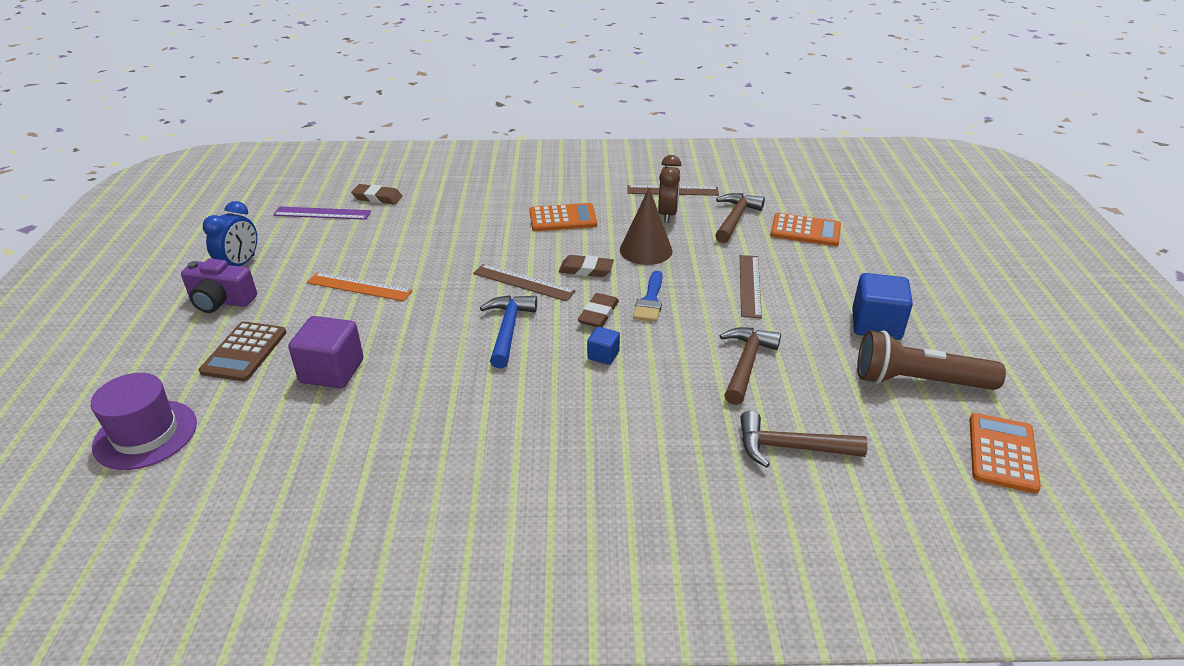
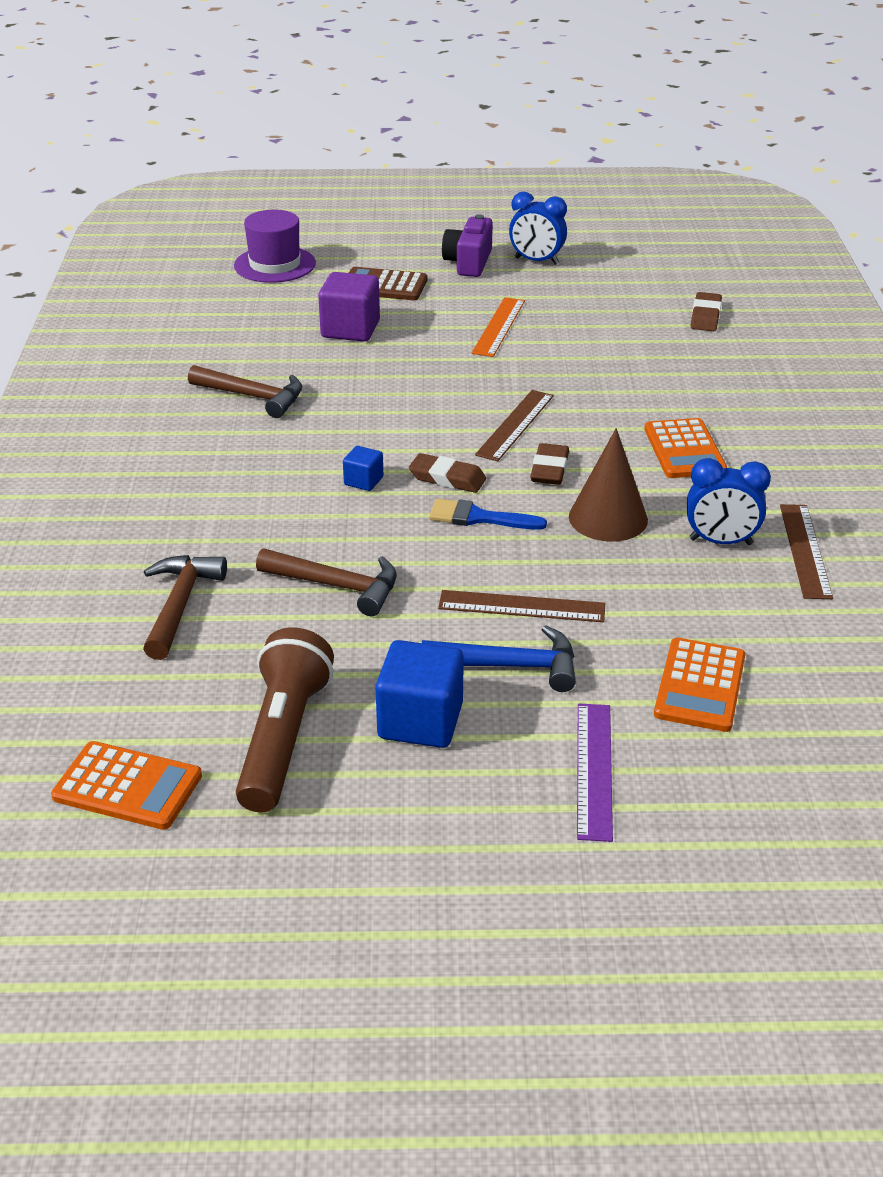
camera: 90 degrees right, 0 degrees up
(322, 213) = (656, 288): purple ruler -> purple ruler (594, 770)
(508, 329) = (416, 419): blue hammer -> blue hammer (511, 666)
(667, 214) = (720, 542): brown clock -> blue clock
(735, 219) = (724, 610): brown hammer -> brown hammer (253, 397)

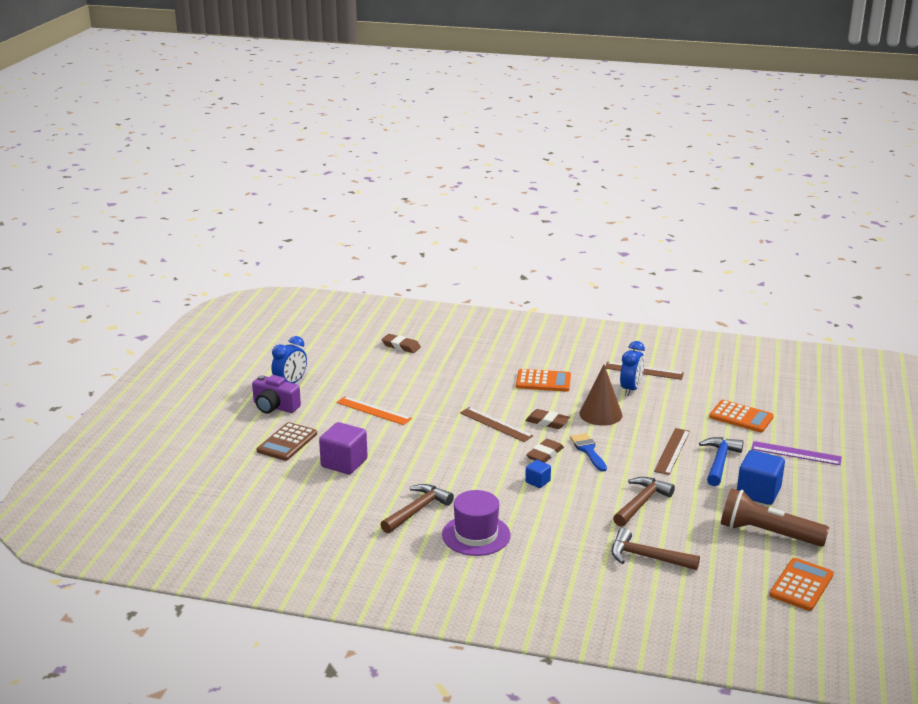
camera: 75 degrees left, 10 degrees down
(275, 264) = (220, 482): purple hat -> purple hat (476, 535)
(478, 517) = (588, 450): blue brush -> blue brush turned 135 degrees clockwise

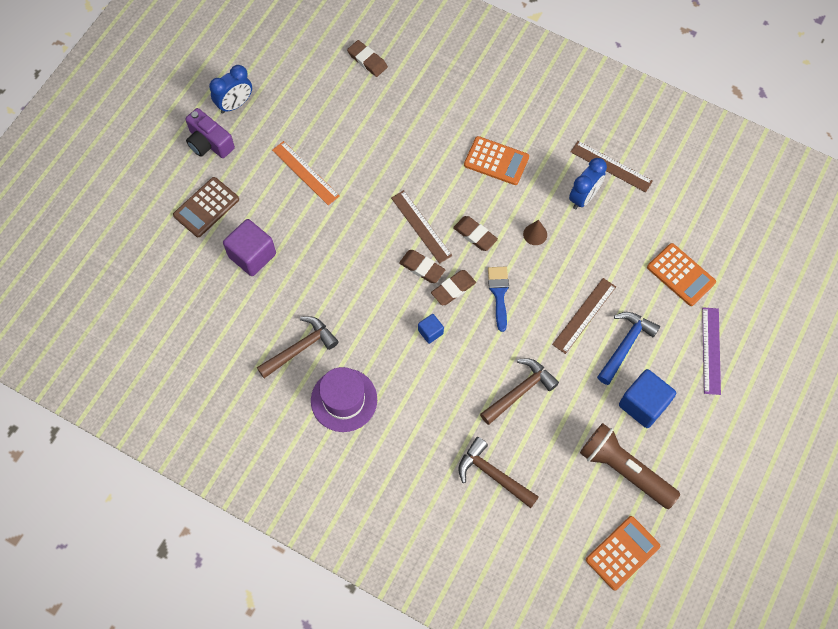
camera: 15 degrees right, 40 degrees up
(509, 447) = (422, 268): none -> brown eraser
(600, 414) = (535, 234): brown cone -> brown cone, size x0.53
(796, 453) = (711, 350): purple ruler -> purple ruler turned 60 degrees clockwise

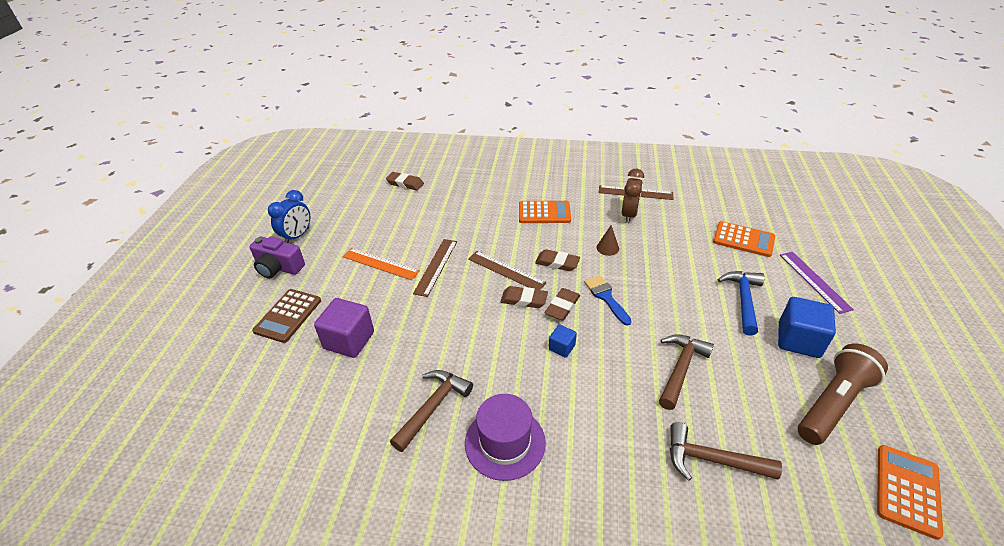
camera: 20 degrees left, 25 degrees down
(583, 197) = (629, 215): blue clock -> brown clock
(584, 315) = (691, 290): brown ruler -> brown ruler (436, 266)
(624, 470) = (833, 403): brown flashlight -> brown flashlight turned 120 degrees clockwise

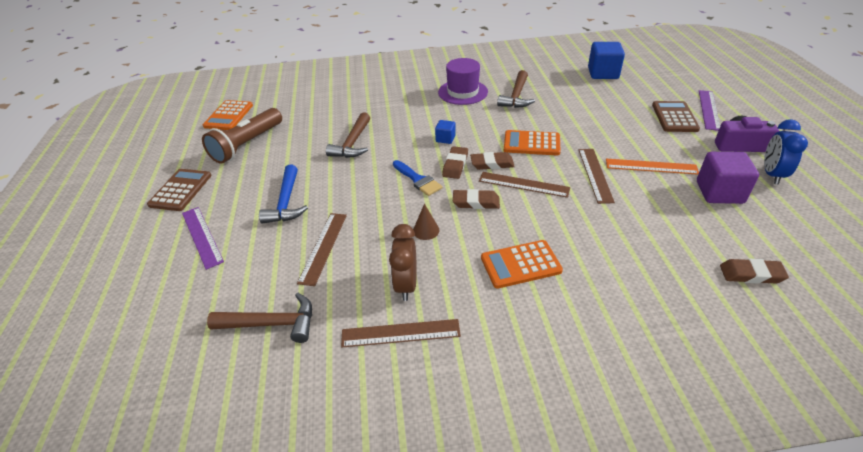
camera: 165 degrees right, 0 degrees up
(240, 317) = (709, 109): none -> purple ruler
(349, 340) = (608, 113): purple cube -> purple cube (719, 192)
(695, 251) = (323, 247): none -> brown ruler
(711, 460) = (339, 107): brown hammer -> brown hammer (272, 324)
(743, 240) = (259, 276): orange calculator -> orange calculator (531, 143)
(798, 340) = (250, 179): blue cube -> blue cube (603, 73)
(878, 342) = (181, 190): none -> brown calculator

